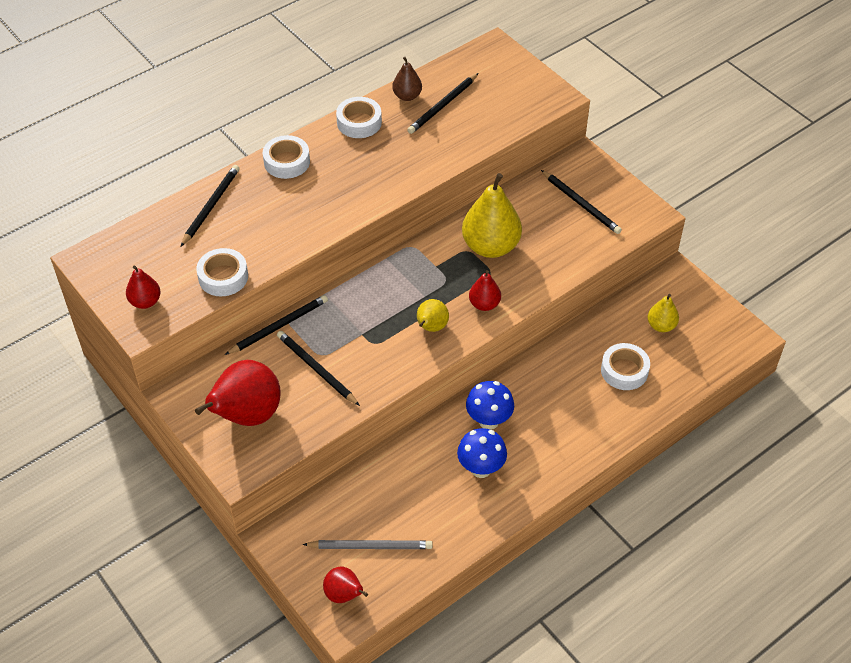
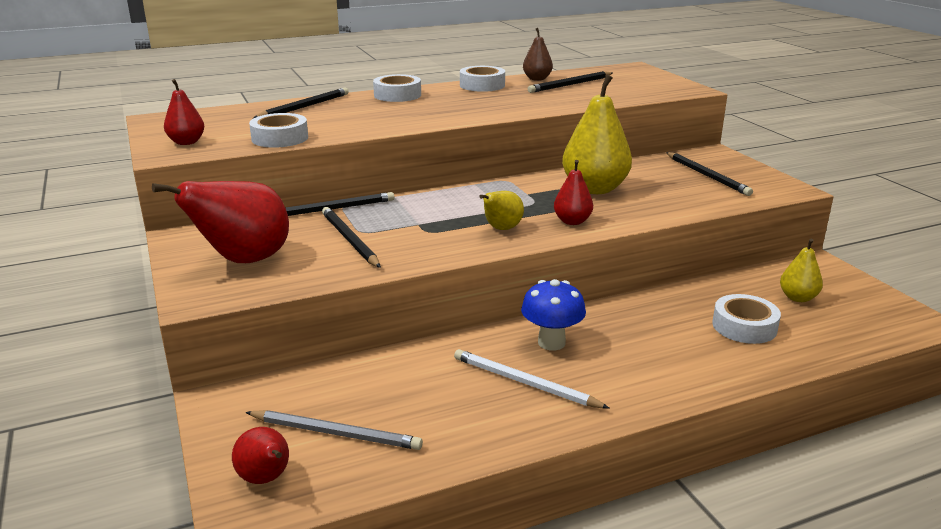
camera: 15 degrees right, 25 degrees down
(481, 468) = (524, 383): blue mushroom -> white pencil

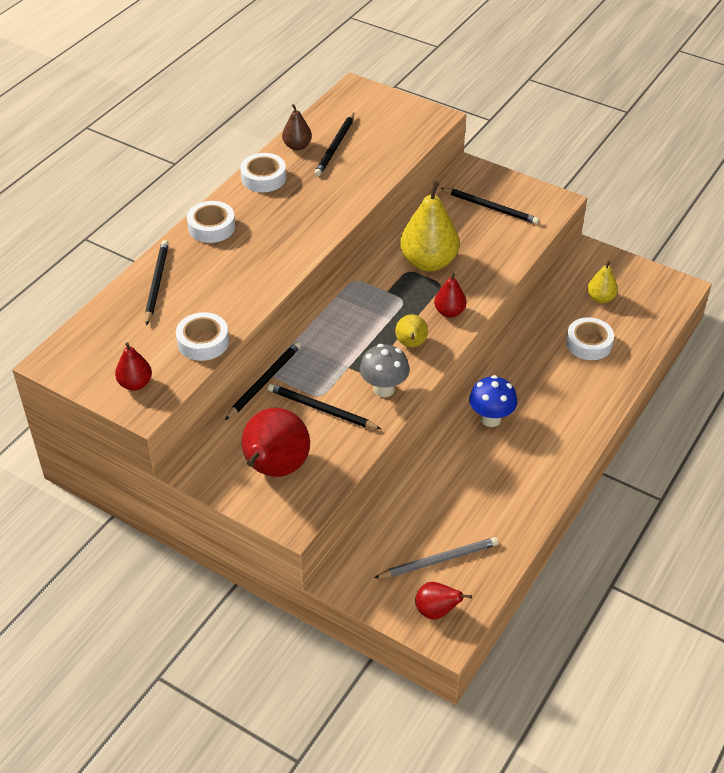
camera: 35 degrees left, 20 degrees up
(429, 247) = (384, 389): none -> grey mushroom
(524, 383) = (505, 462): white pencil -> none

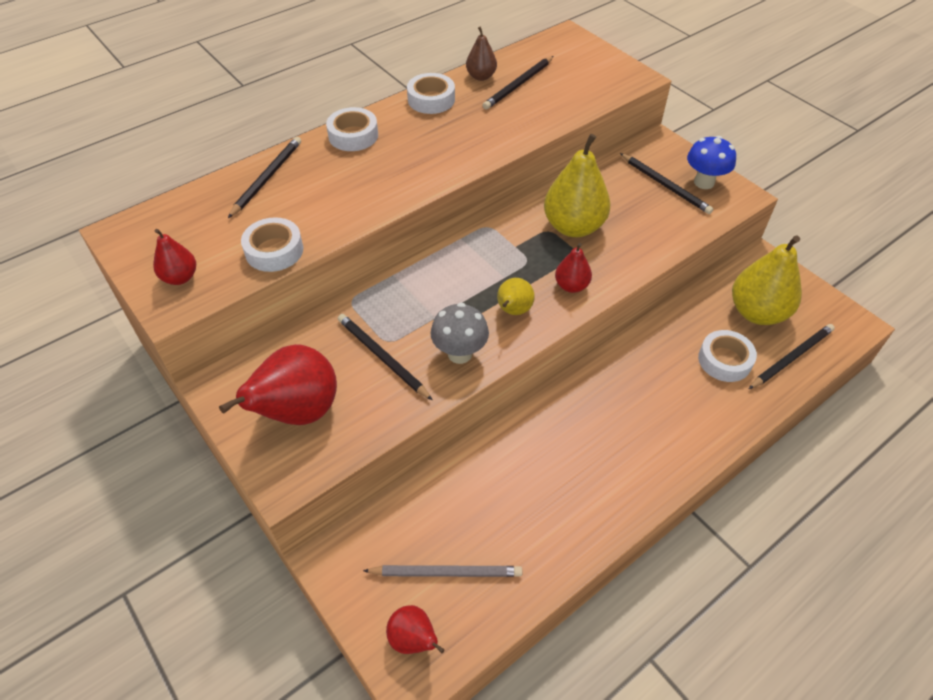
camera: 20 degrees right, 5 degrees up
(264, 381) = (341, 309): black pencil -> black pencil (791, 357)
(491, 419) = (579, 417): blue mushroom -> blue mushroom (704, 182)
(600, 298) = (757, 312): yellow pear -> yellow pear, size x1.91

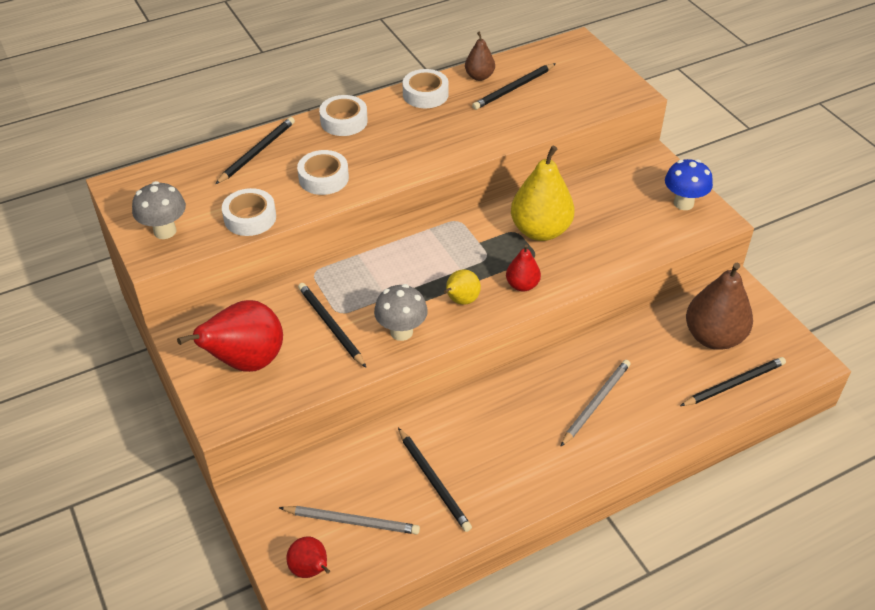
camera: 10 degrees right, 5 degrees down
(180, 277) = (165, 231): red pear -> grey mushroom
(664, 397) = (596, 403): none -> grey pencil
(665, 185) = (643, 202): black pencil -> black pencil (434, 481)
(724, 360) = (666, 377): white tape -> white tape (323, 178)
(757, 312) = (713, 337): yellow pear -> brown pear

